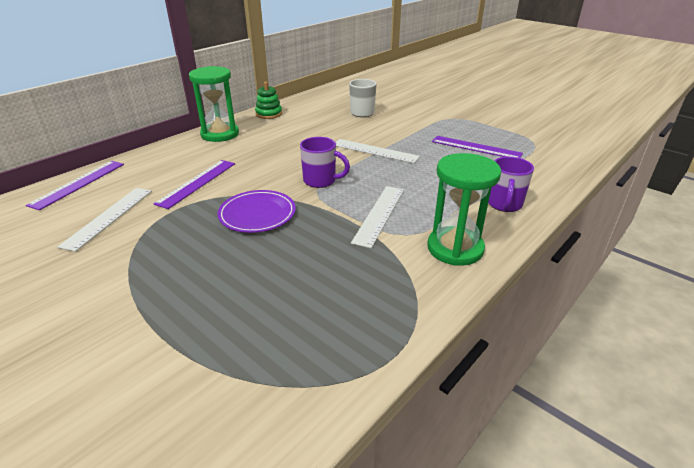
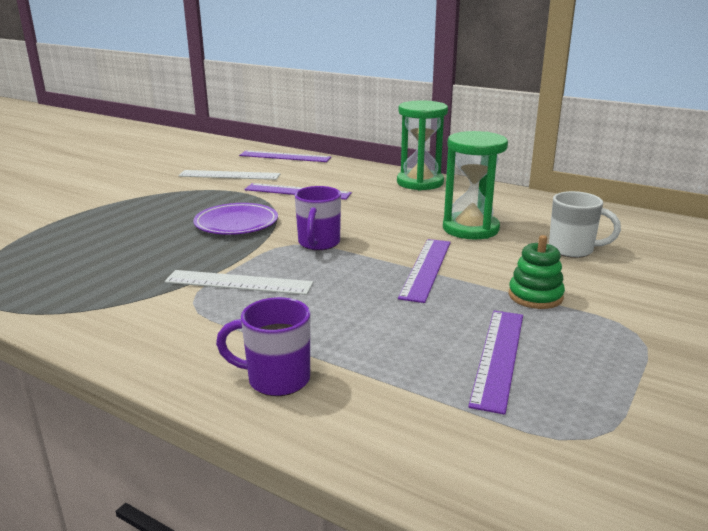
camera: 80 degrees right, 10 degrees down
(269, 114) = (504, 195): green stacking toy -> green stacking toy (535, 296)
(375, 151) = (426, 268): white ruler -> purple ruler
(455, 248) = (155, 334): green hourglass -> green hourglass (470, 229)

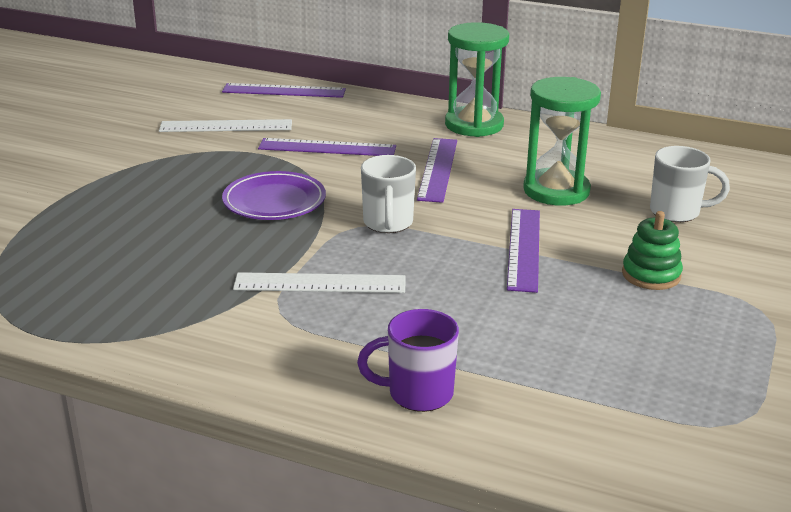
camera: 10 degrees left, 5 degrees up
(318, 243) = (388, 223): purple mug -> white mug
(498, 357) = (632, 349): purple ruler -> purple ruler (438, 169)

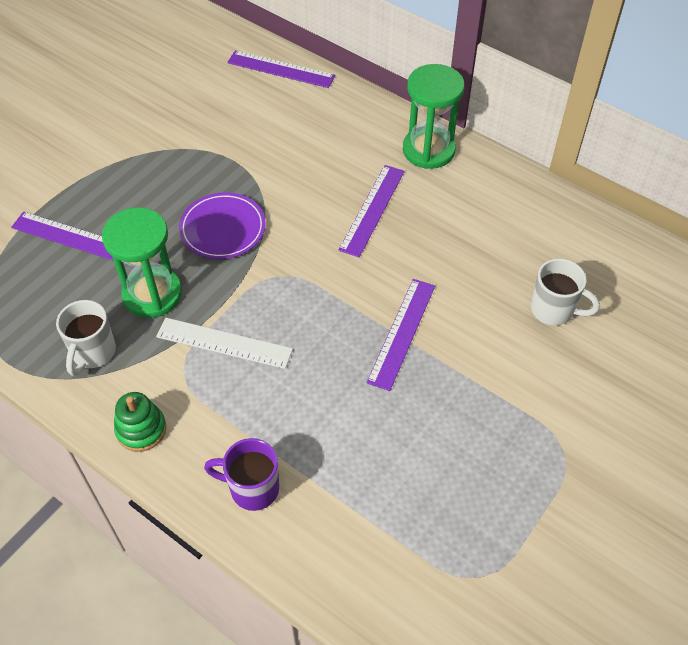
camera: 15 degrees right, 25 degrees up
(226, 126) = (216, 115): white ruler -> none
(327, 148) = (290, 162): purple ruler -> purple ruler (71, 237)
(388, 223) = (303, 277): white mug -> white mug (93, 353)
(556, 191) = (461, 259): green hourglass -> green hourglass (152, 294)
(651, 275) = (492, 388): green stacking toy -> green stacking toy (141, 429)

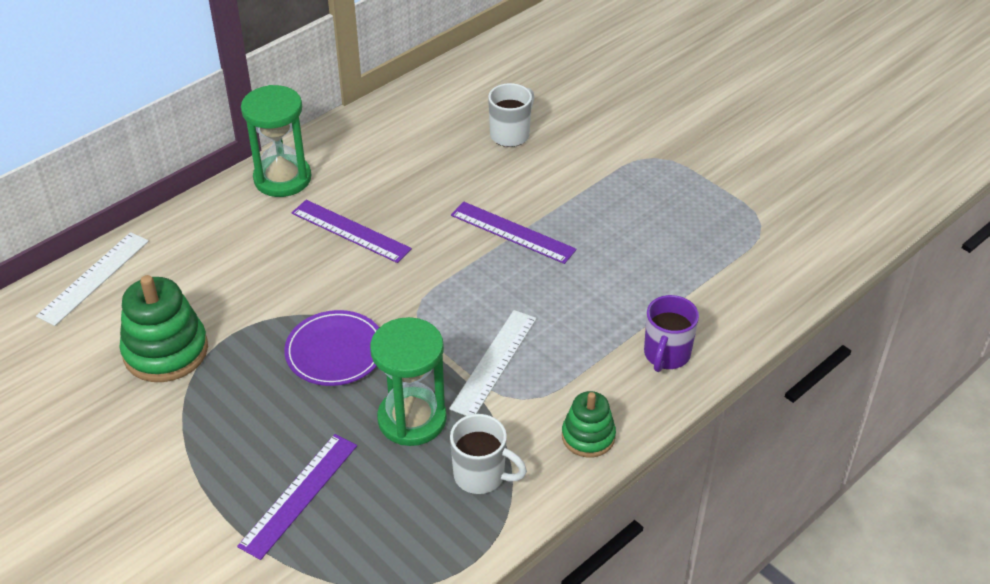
camera: 80 degrees left, 10 degrees down
(210, 127) = (166, 351): none -> green stacking toy
(281, 69) = (94, 278): purple ruler -> white ruler

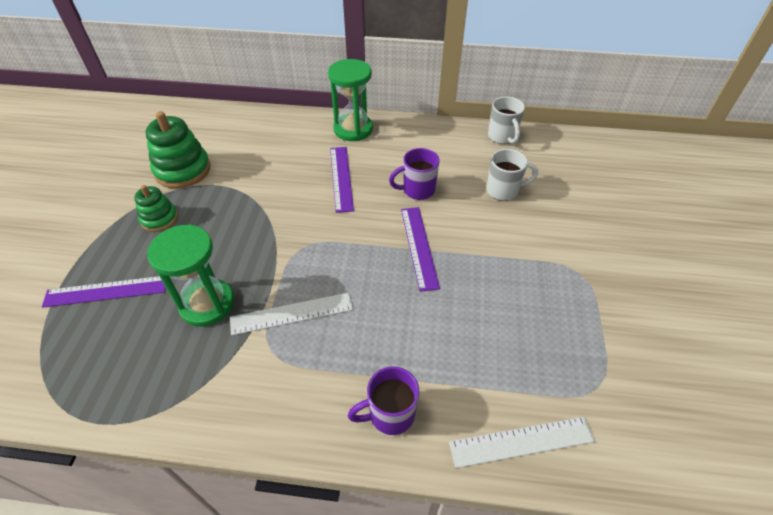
camera: 50 degrees right, 5 degrees up
(94, 278) = (215, 117): white ruler -> white ruler (521, 442)
(335, 352) = (237, 233): purple plate -> none
(438, 188) = (417, 190): none -> purple mug
(481, 476) = (180, 374): white mug -> white mug (502, 137)
(588, 436) = (264, 416): green stacking toy -> green stacking toy (159, 219)

